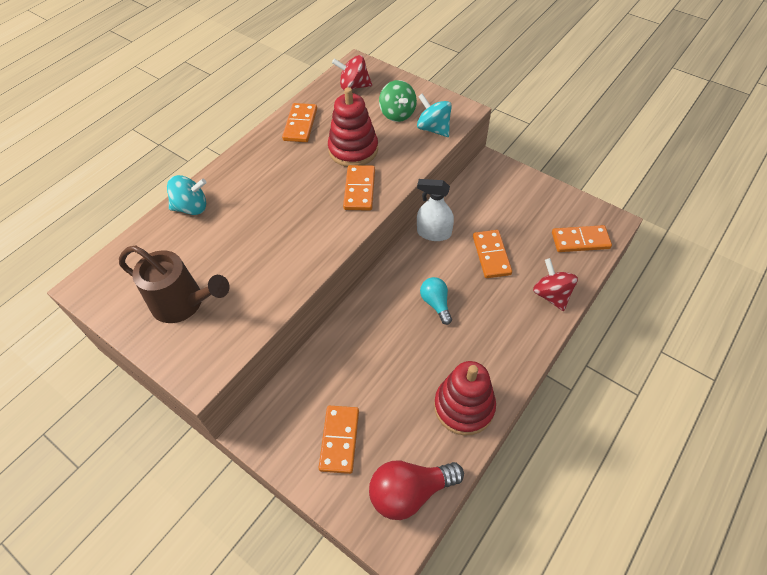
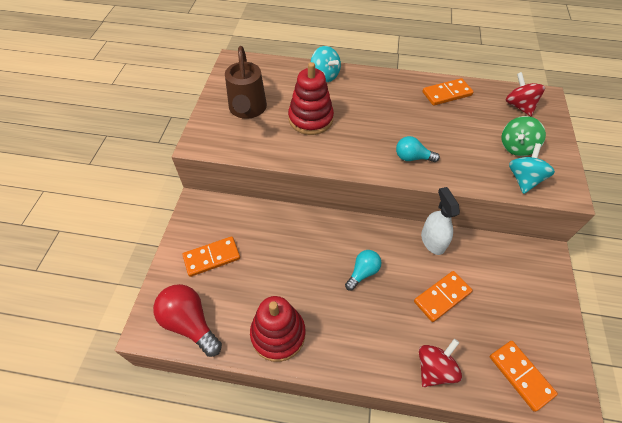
camera: 60 degrees right, 0 degrees up
(353, 150) = (450, 136): red stacking toy -> red stacking toy (310, 119)
(359, 190) = (412, 157): orange domino -> turquoise light bulb

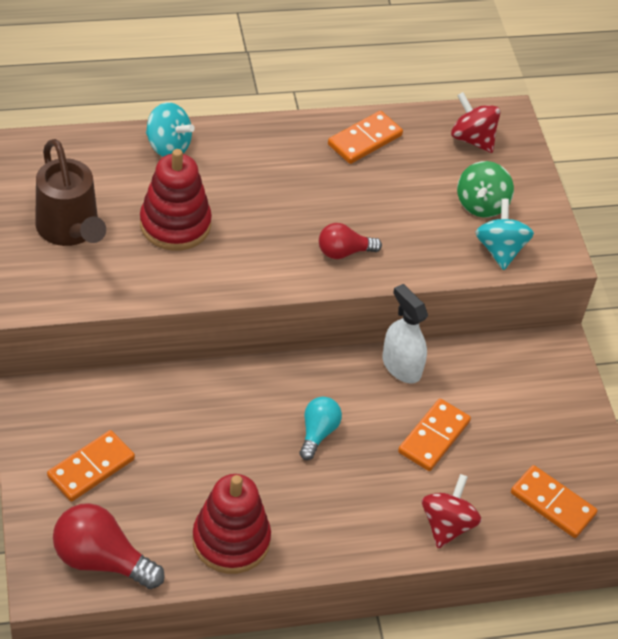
camera: 25 degrees left, 5 degrees down
(412, 157) = (344, 252): turquoise light bulb -> red light bulb

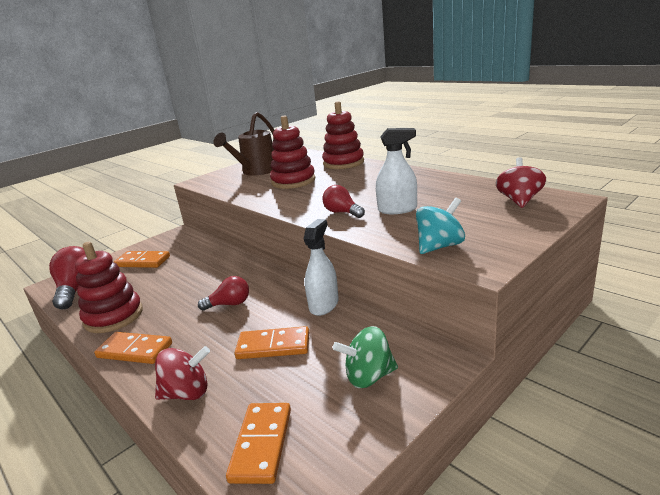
camera: 65 degrees right, 25 degrees down
(168, 146) = (343, 163): turquoise spinning top -> red stacking toy
(318, 433) = (229, 304): turquoise light bulb -> red light bulb
(365, 140) = (443, 184): orange domino -> orange domino (134, 350)
(388, 215) = (397, 209): none -> white spray bottle
(481, 205) = (468, 225): green spinning top -> green spinning top (368, 376)

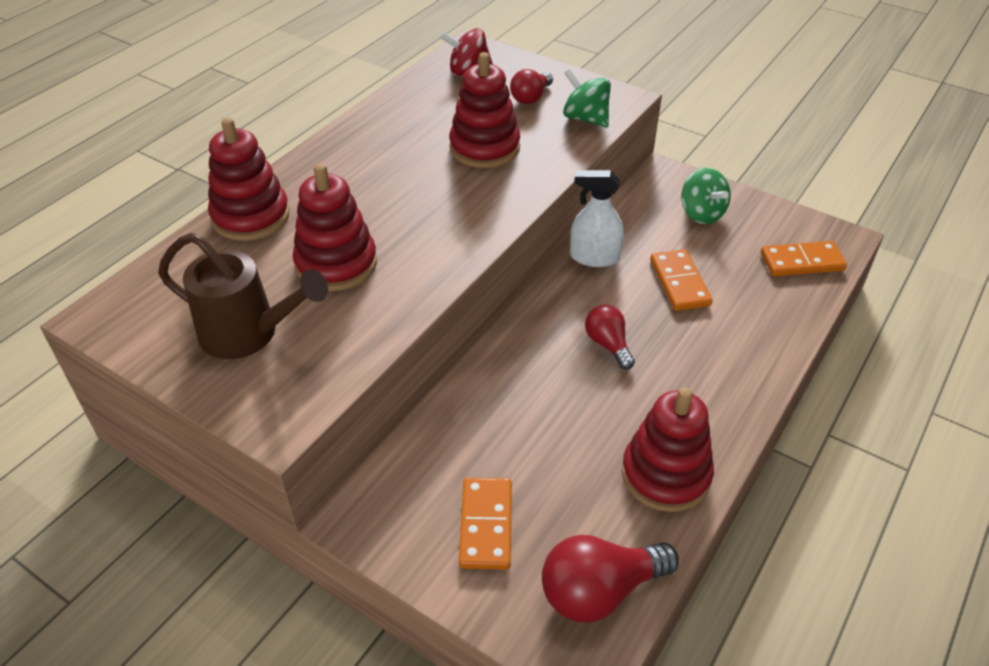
camera: 105 degrees left, 20 degrees up
(134, 350) = (727, 407): orange domino -> none
(187, 393) = (771, 329): red spinning top -> none
(342, 212) = (490, 191): red light bulb -> red light bulb (531, 97)
(397, 209) = (484, 148): white spray bottle -> red stacking toy
(439, 246) = (585, 118): turquoise spinning top -> green spinning top

